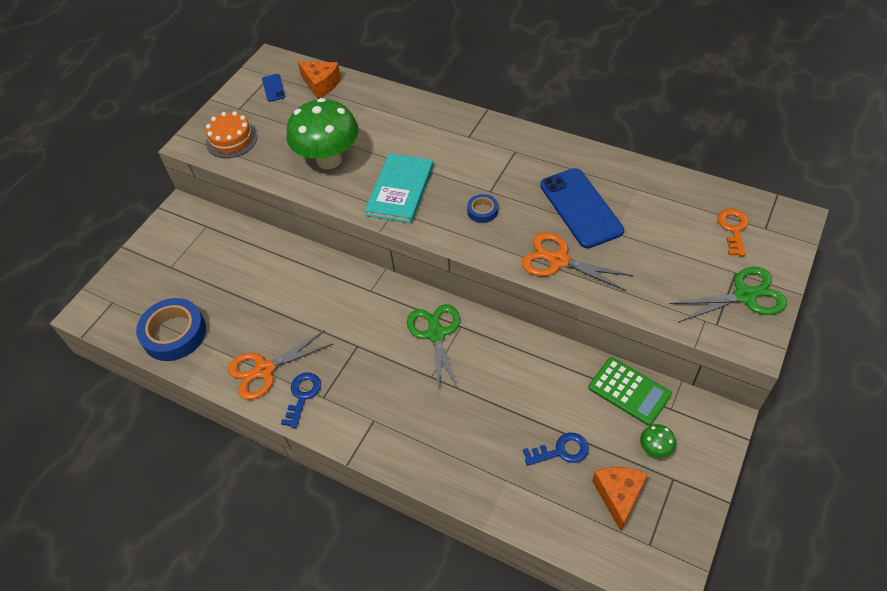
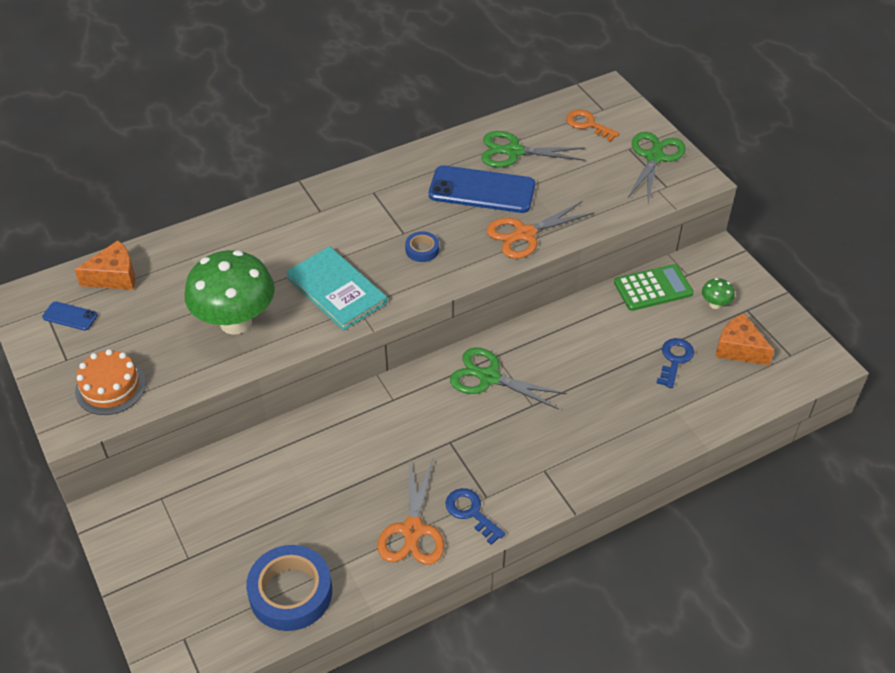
camera: 60 degrees left, 5 degrees down
(645, 202) = (514, 151): none -> green scissors

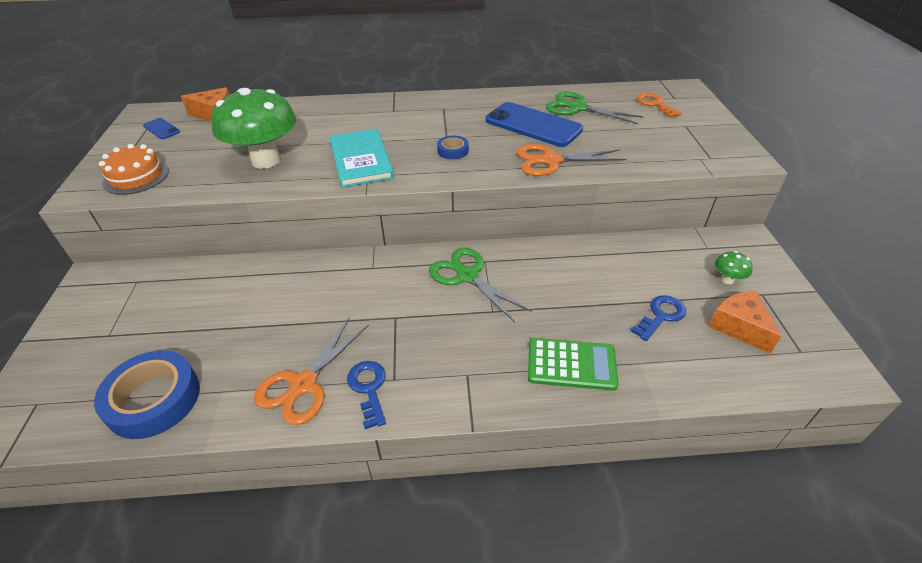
camera: 25 degrees right, 5 degrees down
(653, 288) = (666, 249): green calculator -> green calculator (571, 364)
(654, 157) = (708, 136): green scissors -> none

